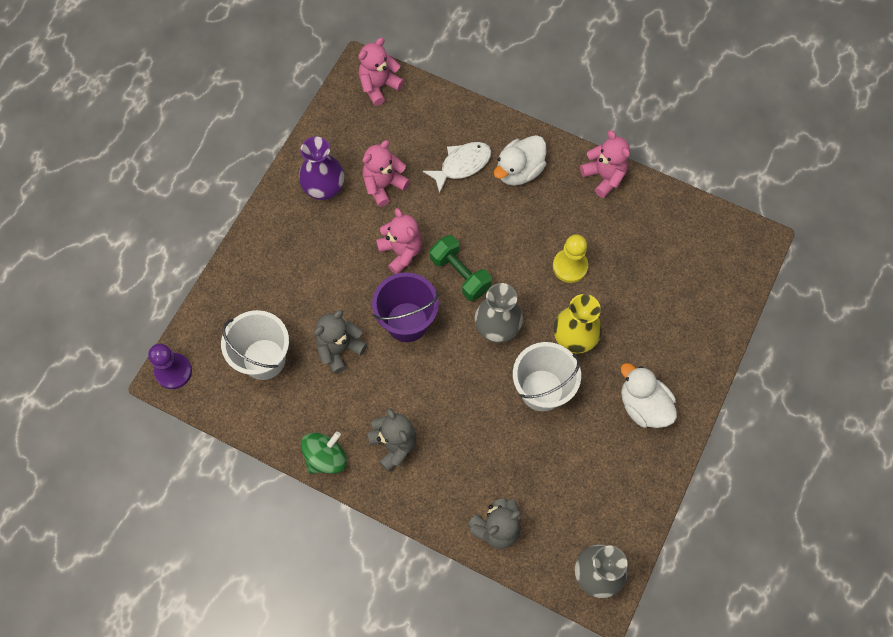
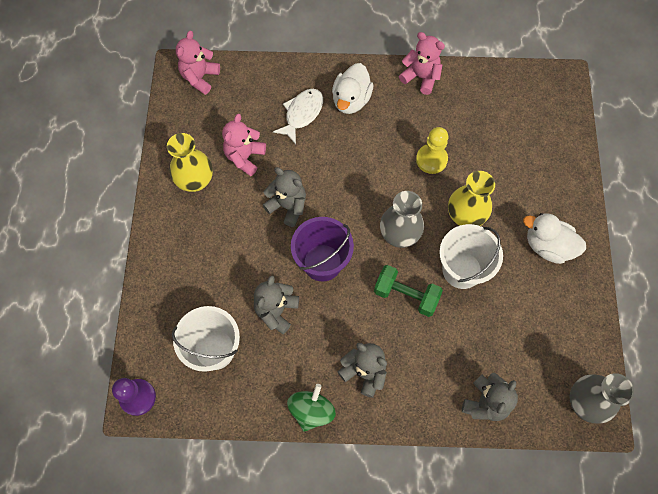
camera: 25 degrees left, 0 degrees up
(324, 189) = (195, 181): purple vase -> yellow vase
(401, 252) = (287, 206): pink teddy bear -> grey teddy bear
(460, 274) = (346, 203): green dumbbell -> green dumbbell (406, 295)

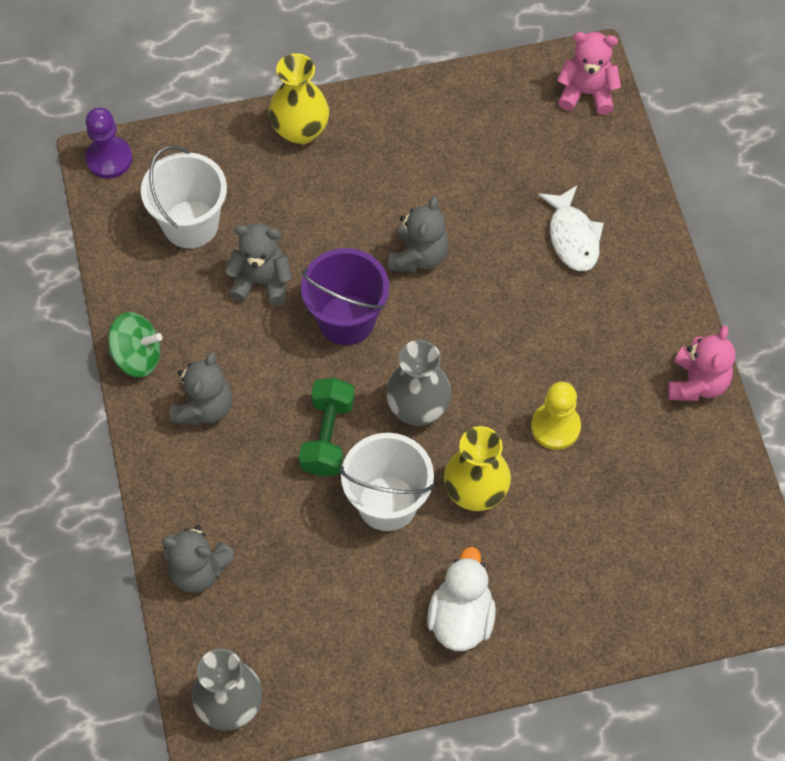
camera: 75 degrees right, 5 degrees down
(195, 181) = (421, 134): yellow vase -> yellow vase (300, 130)
(245, 157) = (477, 183): pink teddy bear -> none
(302, 114) = (572, 237): white fish -> white fish turned 60 degrees clockwise
(351, 100) = (620, 295): white duck -> none

